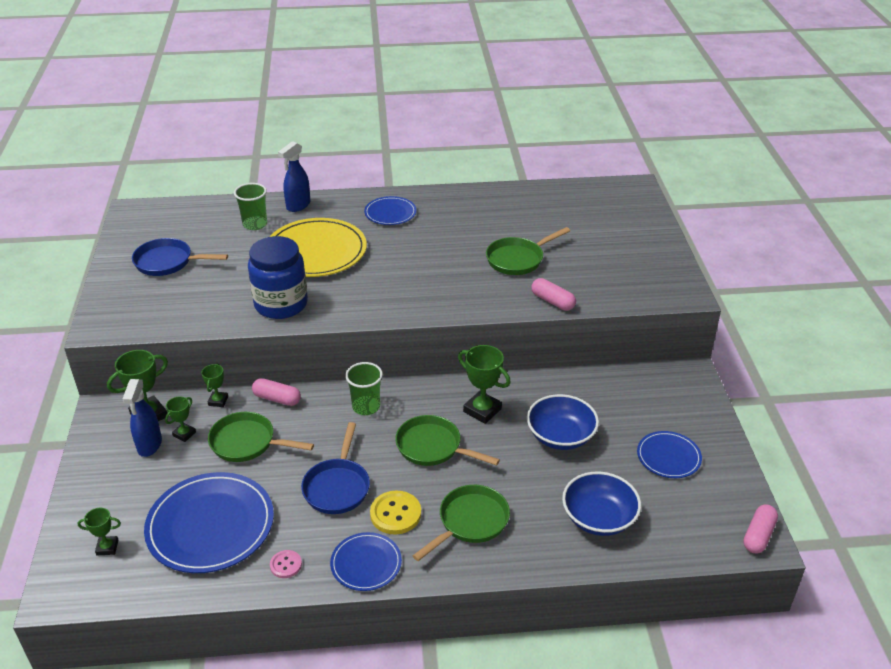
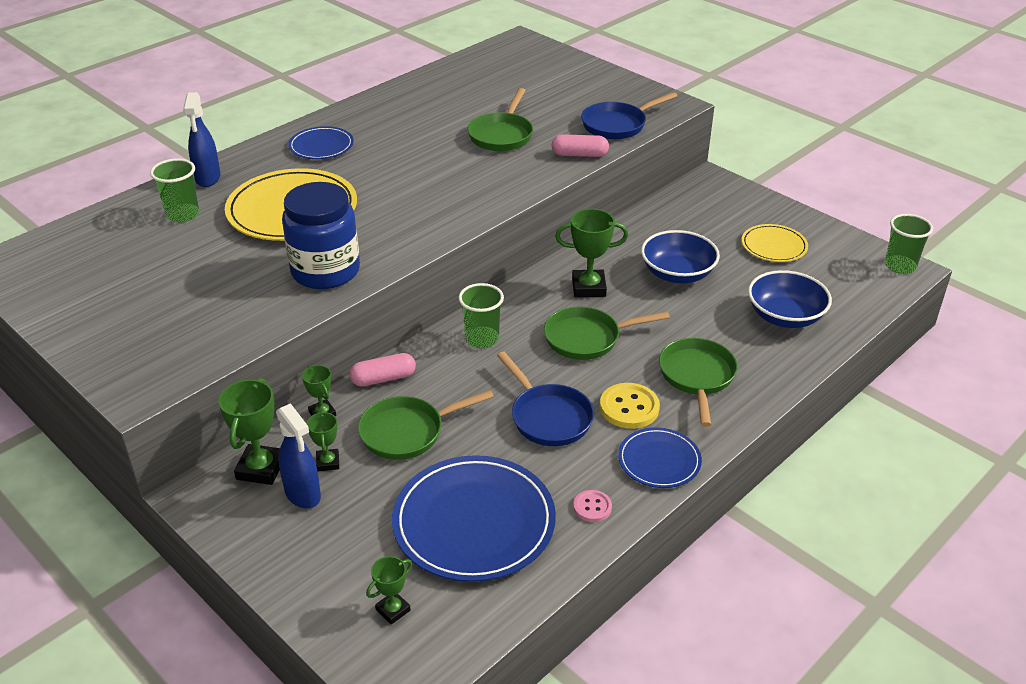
camera: 40 degrees left, 0 degrees up
(168, 262) = (129, 293): blue pan -> blue pan (617, 125)
(668, 457) = (774, 246): blue plate -> yellow plate
(758, 535) = (900, 266): pink capsule -> green cup

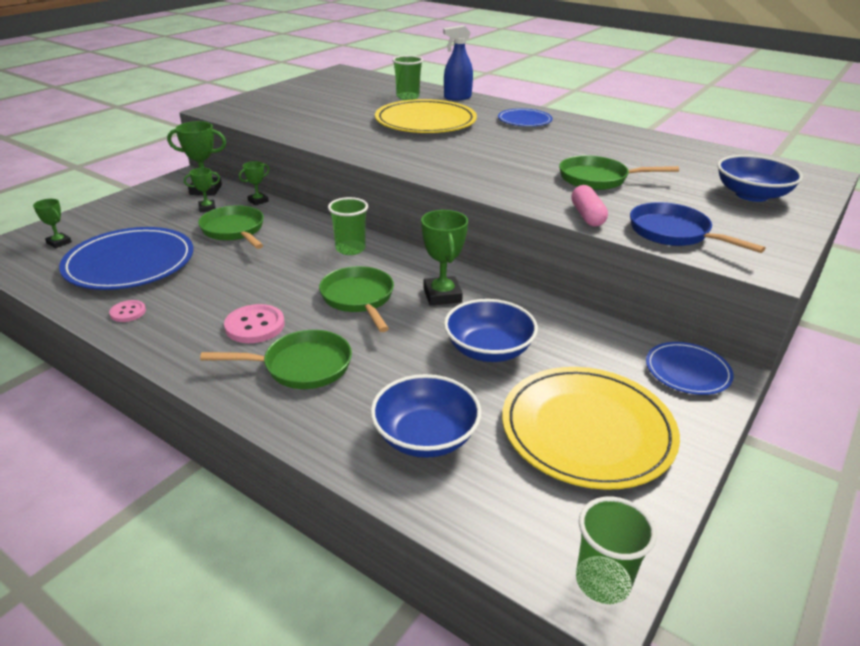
camera: 80 degrees right, 5 degrees down
(303, 494) = (178, 204): blue spray bottle -> none
(325, 271) = (347, 138): blue jar -> none
(383, 378) = (297, 216): pink capsule -> none
(548, 417) = (245, 285): blue pan -> none
(553, 77) = (751, 195): none -> blue bowl
(629, 407) = (255, 326): yellow button -> pink button
(659, 460) = (177, 345): blue plate -> blue plate (687, 371)
(774, 246) = (587, 430): yellow plate -> yellow plate, size x1.85

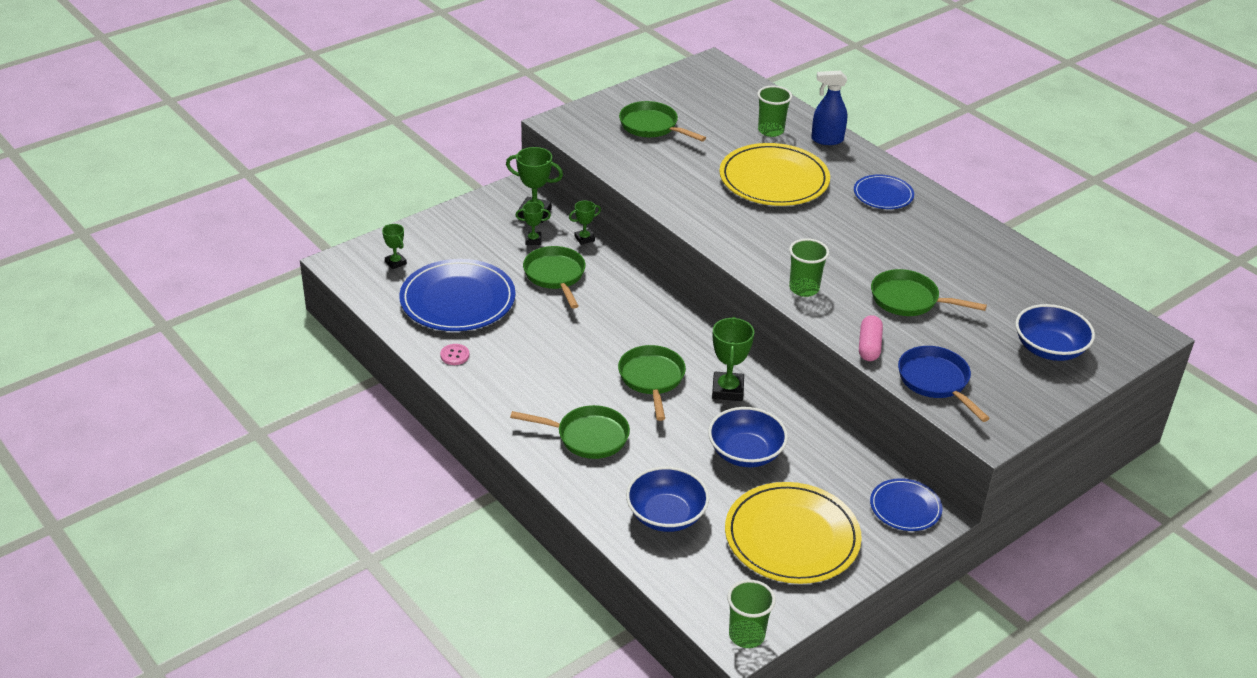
camera: 15 degrees right, 5 degrees up
(255, 326) = (557, 390): pink button -> none
(303, 104) = (652, 126): none -> green pan
(350, 249) = (660, 320): green cup -> green cup (804, 289)

